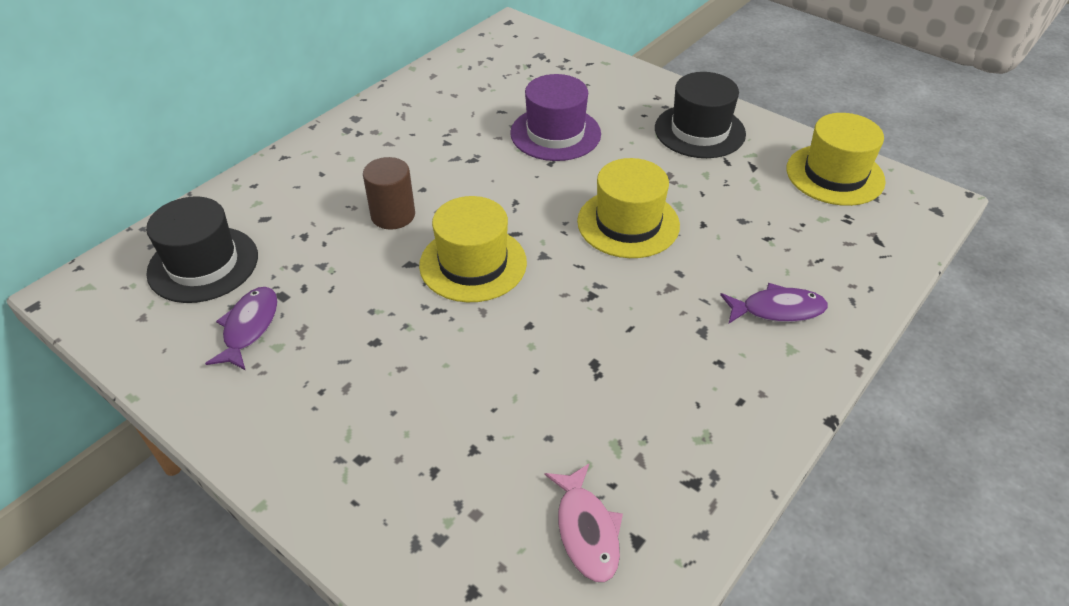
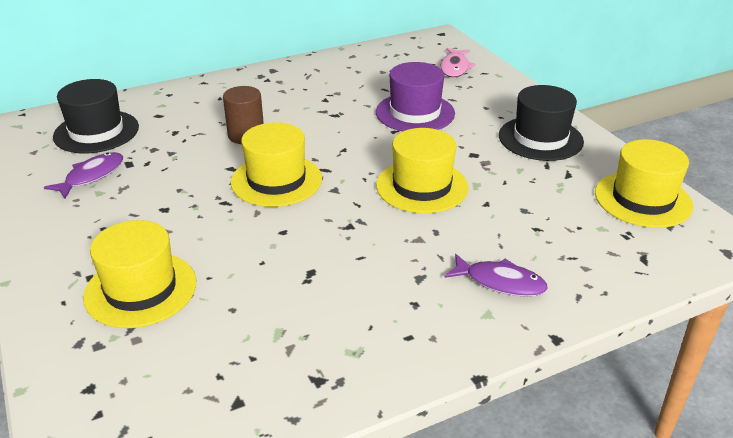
camera: 25 degrees right, 10 degrees down
(431, 452) = (140, 289): none -> yellow hat
(586, 530) = (205, 381): pink fish -> pink fish (455, 68)

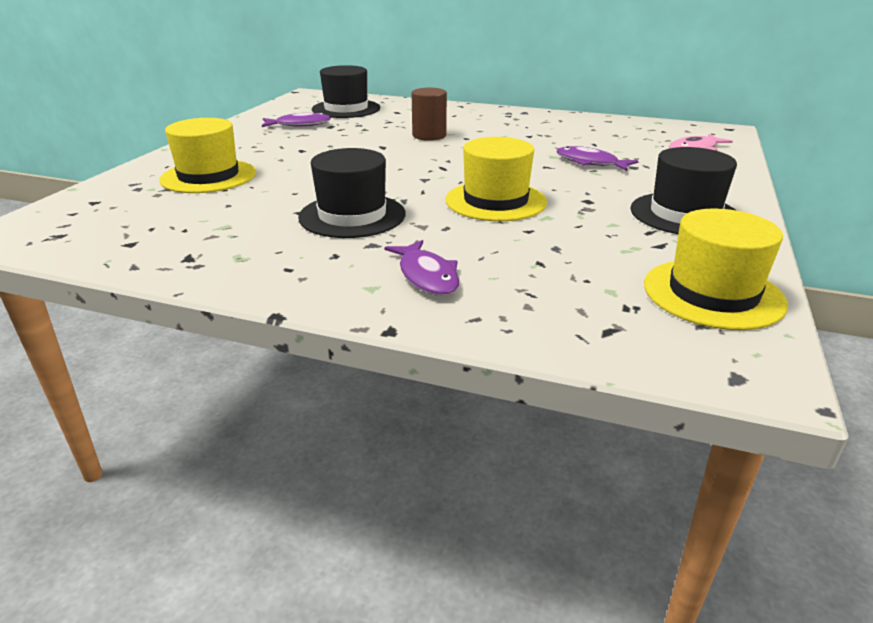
camera: 45 degrees right, 5 degrees down
(276, 180) = (396, 161): yellow hat -> none
(354, 259) = (352, 215): none -> black hat
(415, 113) = (590, 163): purple hat -> purple fish

